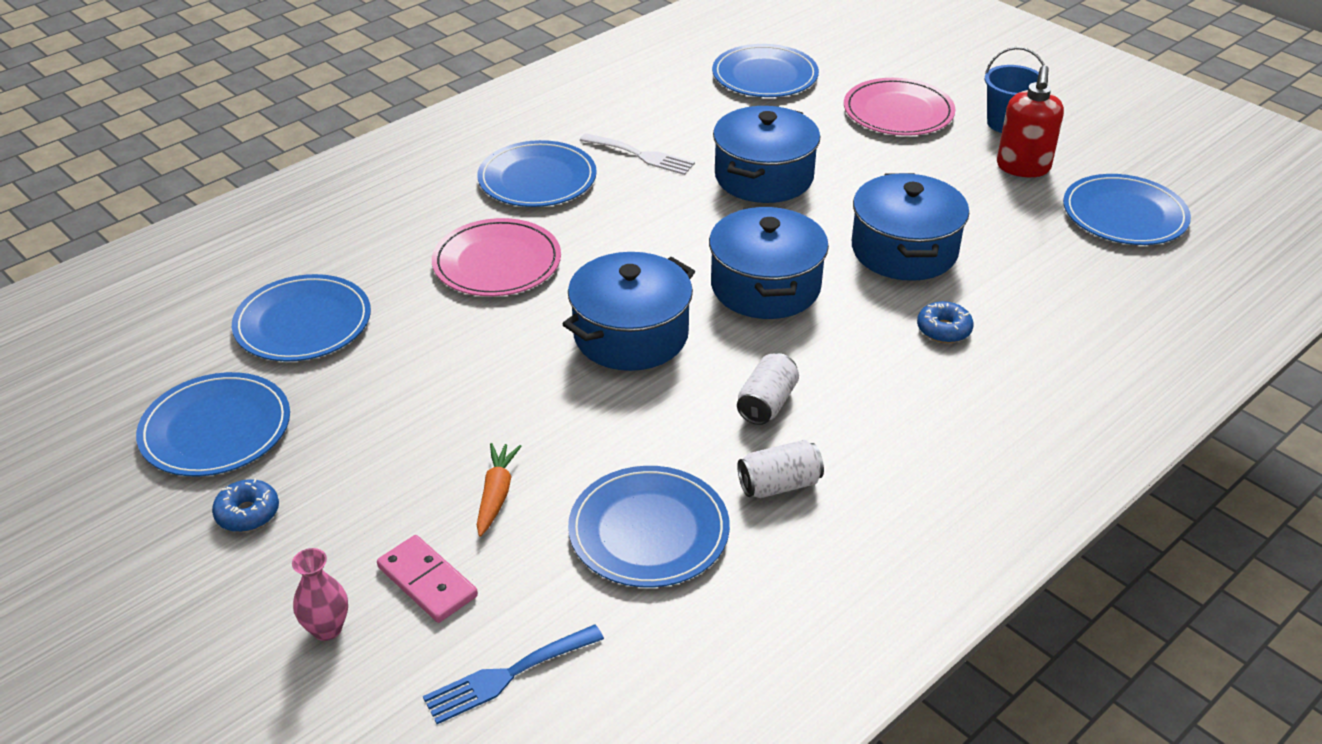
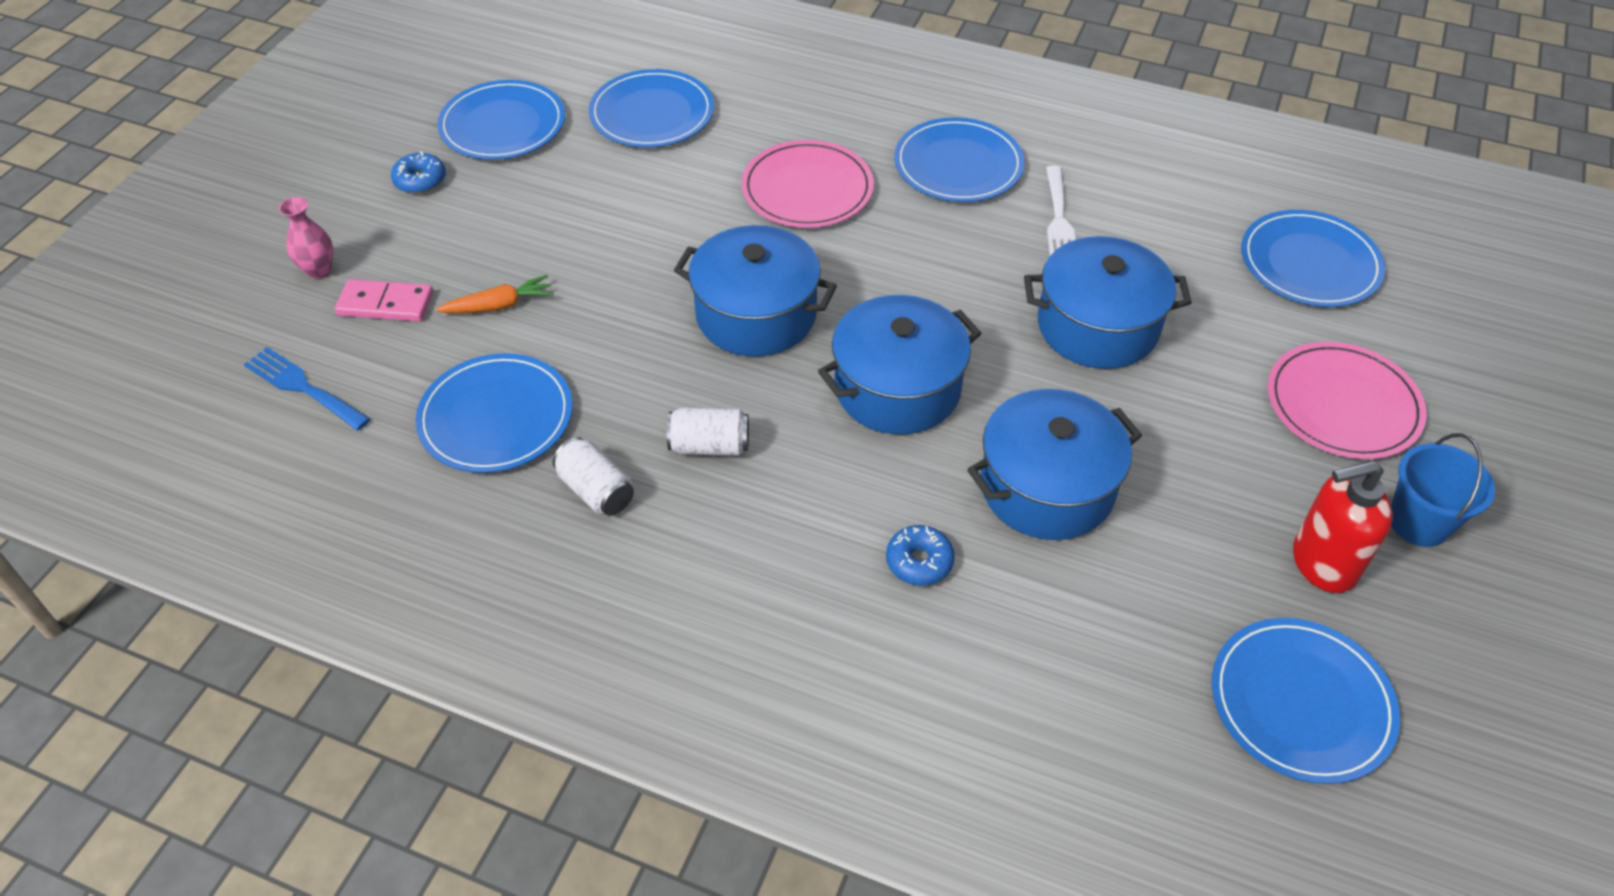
camera: 65 degrees right, 10 degrees up
(427, 581) = (385, 304): pink domino -> pink domino turned 75 degrees clockwise

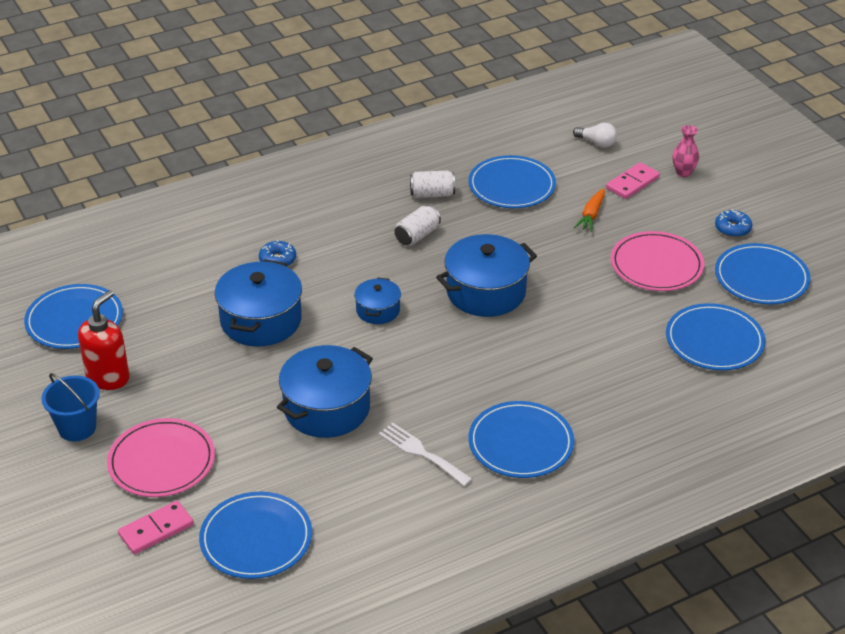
camera: 130 degrees right, 10 degrees down
(303, 387) = (597, 143): blue fork -> white light bulb
(807, 189) = (568, 365): pink plate -> pink plate (656, 265)
(897, 388) = (378, 310): blue pot -> blue pot, size x0.54
(1409, 340) = (156, 530): none -> pink domino

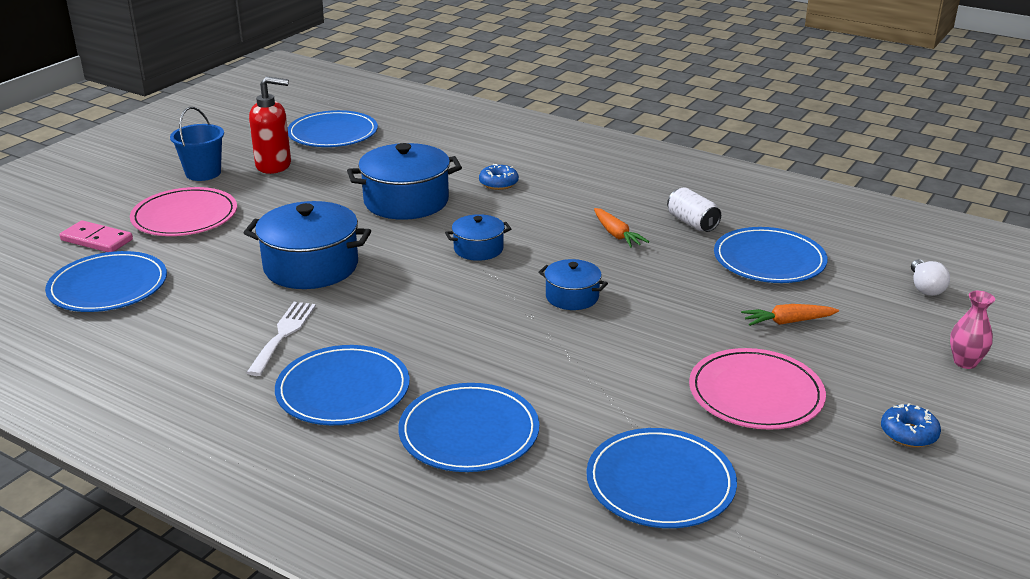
camera: 60 degrees right, 10 degrees down
(417, 235) = (616, 234): white can -> orange carrot
(486, 292) = (572, 297): blue pot -> blue pot, size x0.54
(632, 183) = (888, 332): pink domino -> none
(761, 277) = (839, 488): blue plate -> blue plate (469, 432)

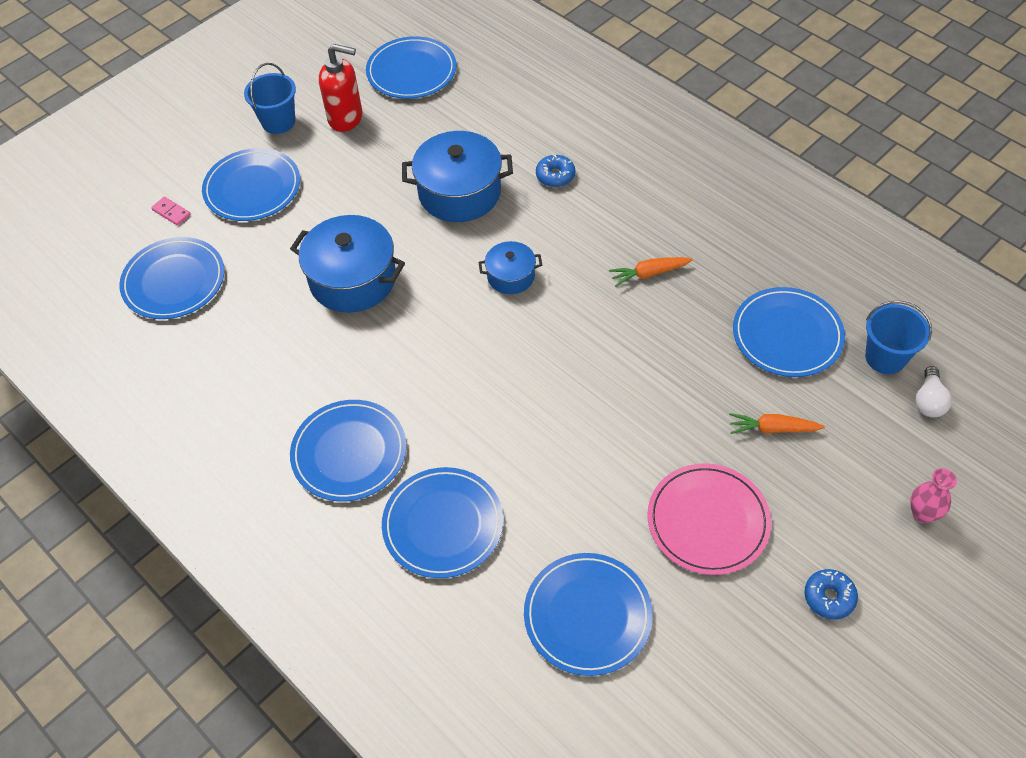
camera: 15 degrees right, 25 degrees up
(96, 240) = (171, 212): pink domino -> pink domino, size x0.62
(185, 216) = (252, 188): pink plate -> blue plate
(283, 334) = (312, 371): white fork -> none
(572, 297) = (580, 360): blue pot -> none
(616, 234) = (649, 274): orange carrot -> orange carrot turned 90 degrees clockwise
(692, 223) = (729, 266): white can -> none
(869, 264) = (885, 357): none -> blue bucket

